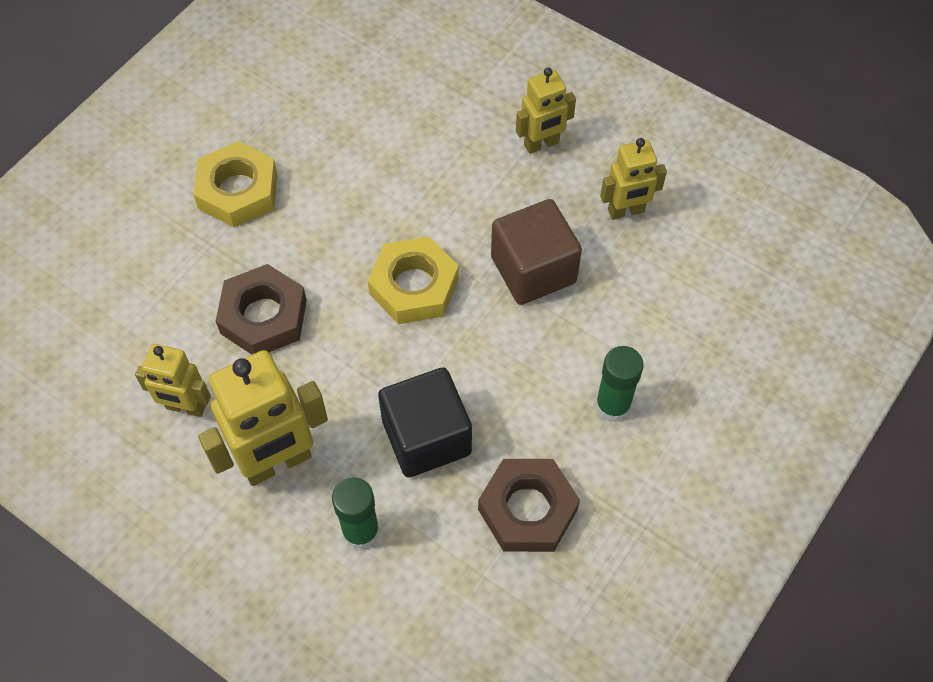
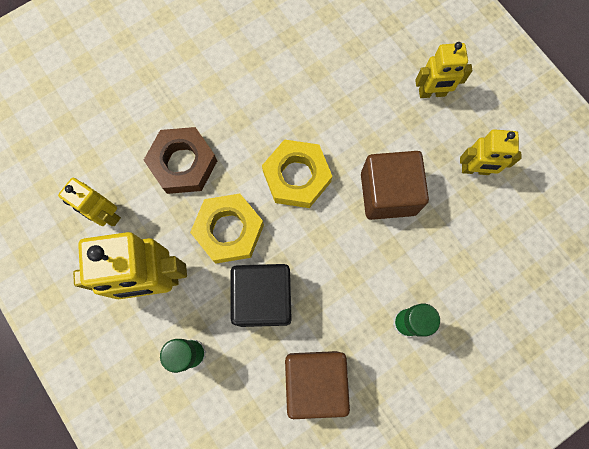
camera: 20 degrees right, 15 degrees up
(238, 191) = (199, 58): yellow nut -> yellow nut (229, 230)
(527, 509) = (314, 381): brown nut -> brown cube

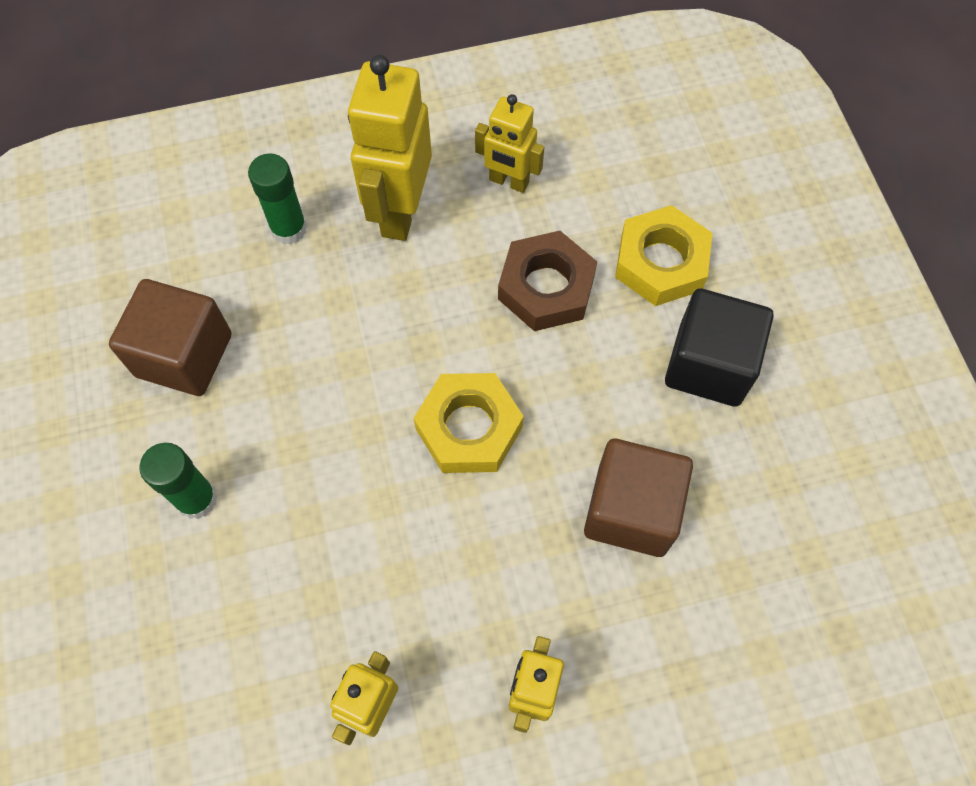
camera: 110 degrees right, 10 degrees down
(106, 215) = (508, 181): yellow robot -> yellow robot turned 120 degrees counterclockwise
(229, 230) = (427, 315): yellow nut -> yellow nut (661, 262)
(263, 298) = (317, 329): black cube -> black cube (709, 365)
(388, 193) = (390, 549): brown cube -> brown cube (631, 510)

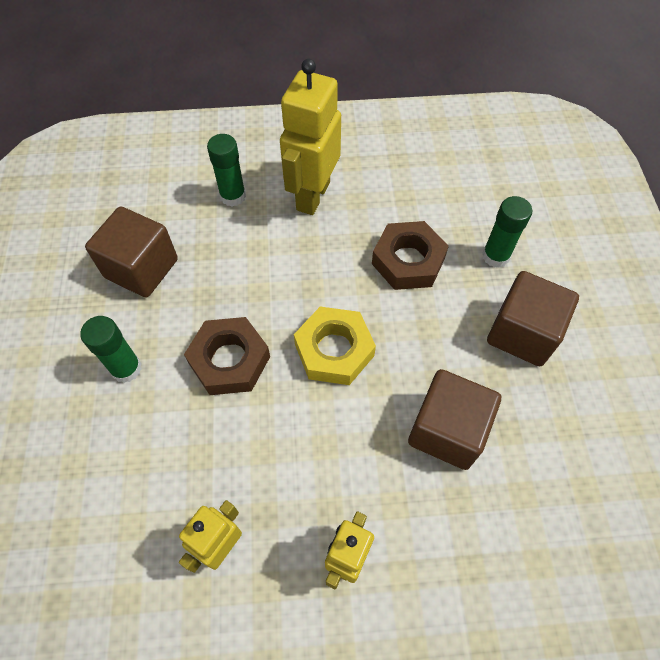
camera: 10 degrees right, 5 degrees down
(333, 465) = (229, 360): none -> brown nut
(508, 181) = (393, 187): yellow robot -> none
(661, 262) = (495, 256): yellow nut -> green glue stick
(709, 365) = (522, 333): black cube -> brown cube

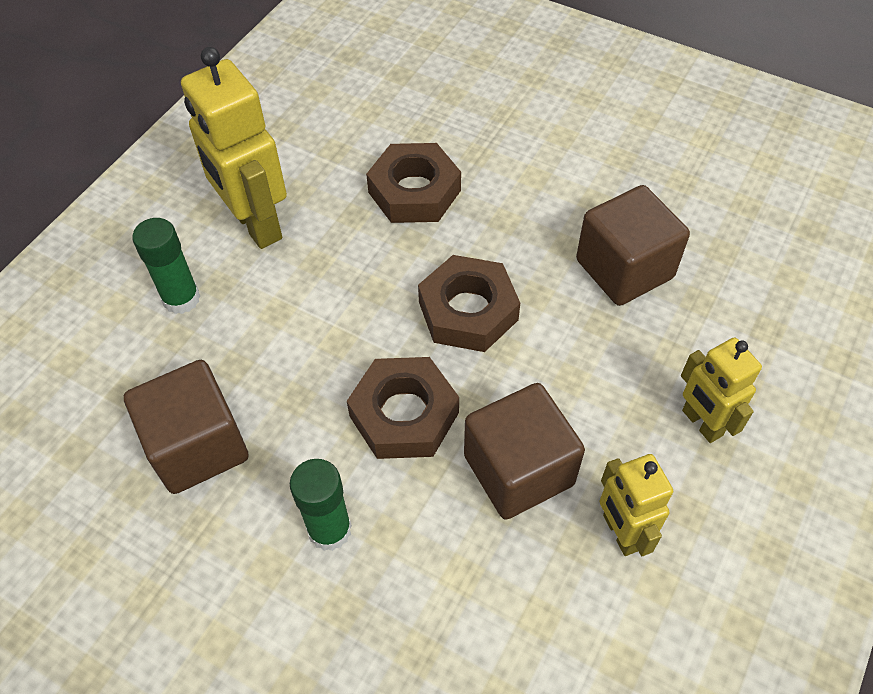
camera: 55 degrees left, 5 degrees down
(334, 350) = (468, 311): yellow nut -> brown nut
(495, 256) = (468, 123): green glue stick -> none
(522, 333) = (566, 155): brown cube -> brown cube (518, 470)

